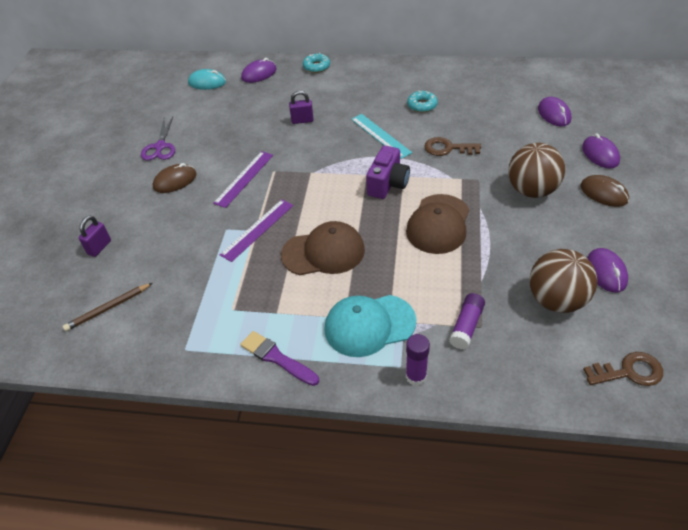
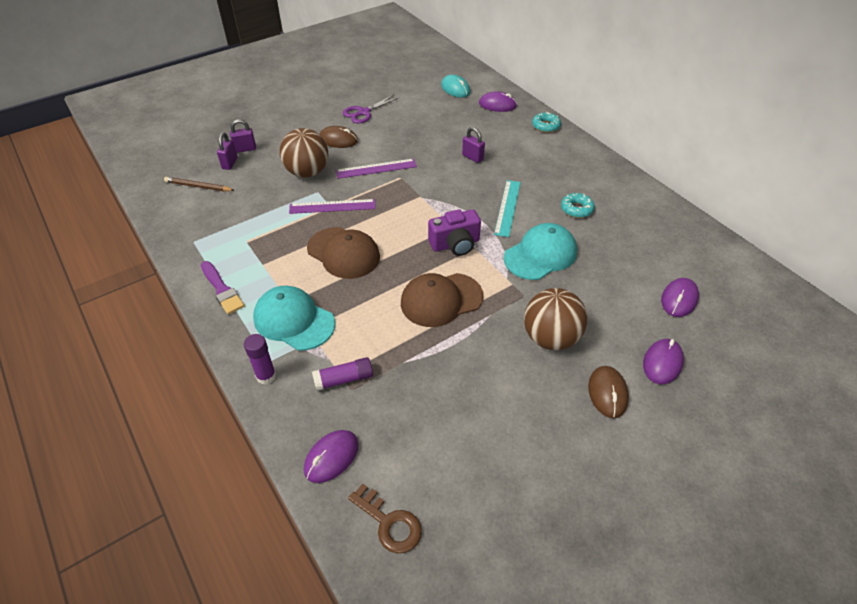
camera: 45 degrees right, 0 degrees up
(105, 269) = (230, 163): none -> purple padlock
(277, 358) = (222, 289): purple brush -> purple brush turned 150 degrees clockwise
(447, 148) = (540, 255): brown key -> turquoise cap
(556, 300) = (428, 425): brown ball -> brown ball (307, 172)
(606, 272) = (500, 446): purple mouse -> purple mouse (331, 457)

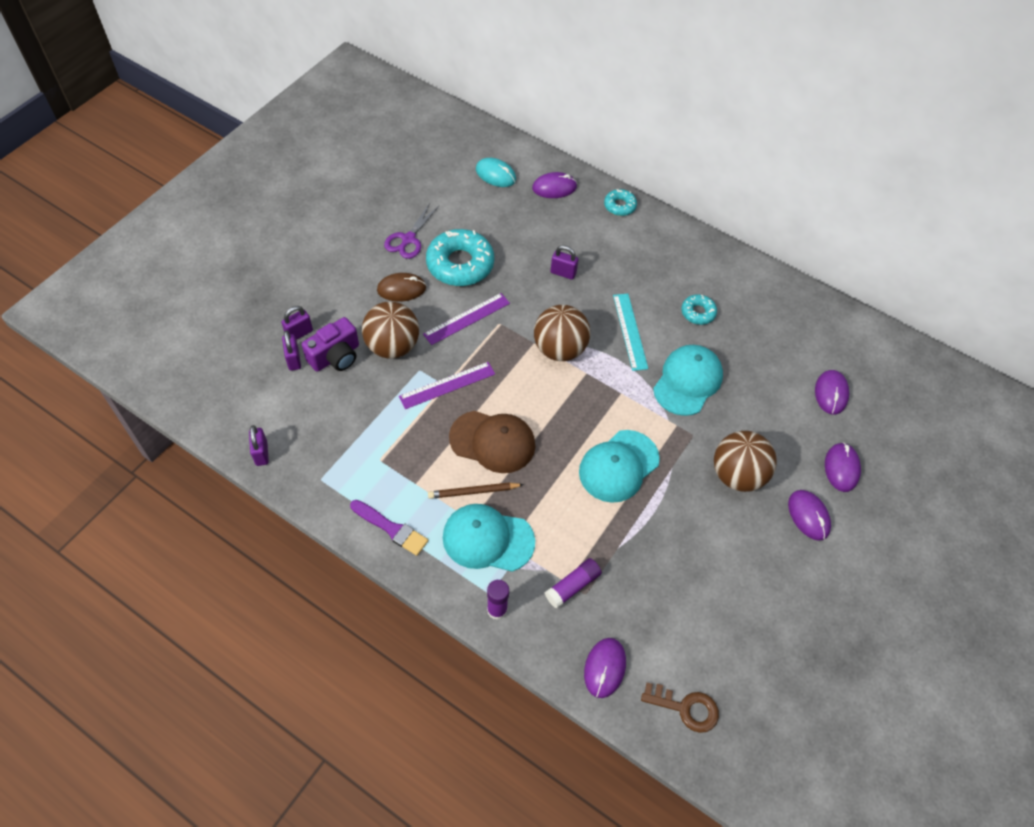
camera: 25 degrees left, 10 degrees up
(164, 213) = (261, 453): none -> purple padlock
(198, 186) = (277, 404): brown pencil -> brown pencil (473, 492)
(393, 135) = (460, 264): none -> turquoise donut
(439, 205) = (559, 349): none -> brown ball
(441, 300) = (618, 466): brown cap -> turquoise cap
(455, 244) = (600, 394): purple camera -> purple camera (335, 356)
(607, 393) = (808, 516): brown mouse -> purple mouse

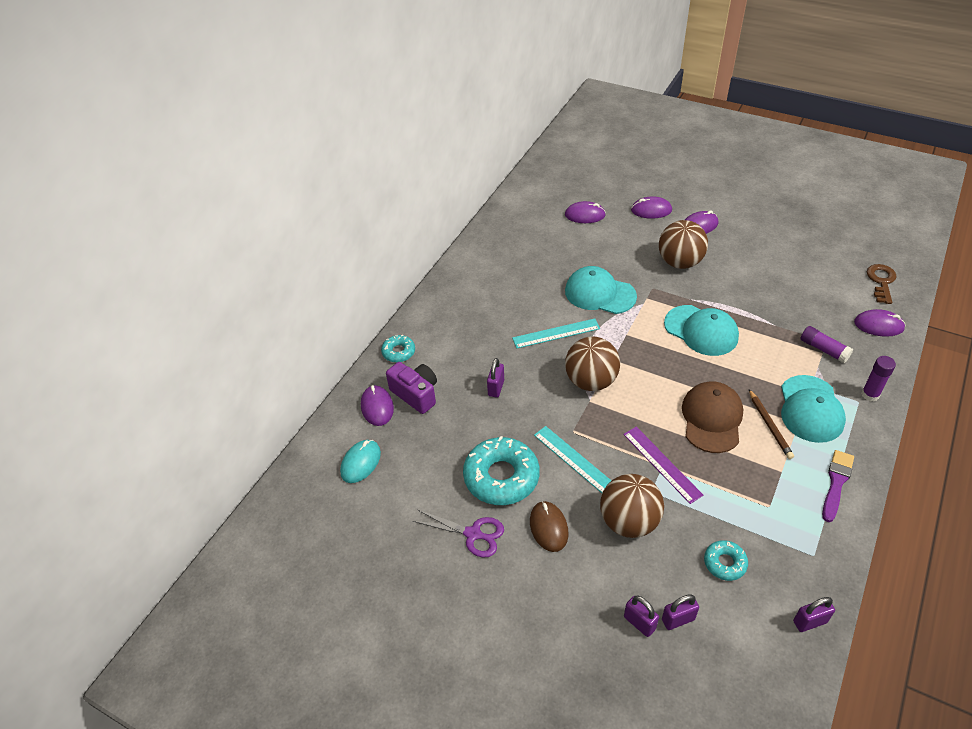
camera: 90 degrees left, 10 degrees down
(335, 356) = (659, 575): purple camera -> purple camera (416, 394)
(467, 319) = (574, 460): purple ruler -> turquoise ruler
(698, 313) = (523, 290): turquoise donut -> turquoise donut (724, 563)

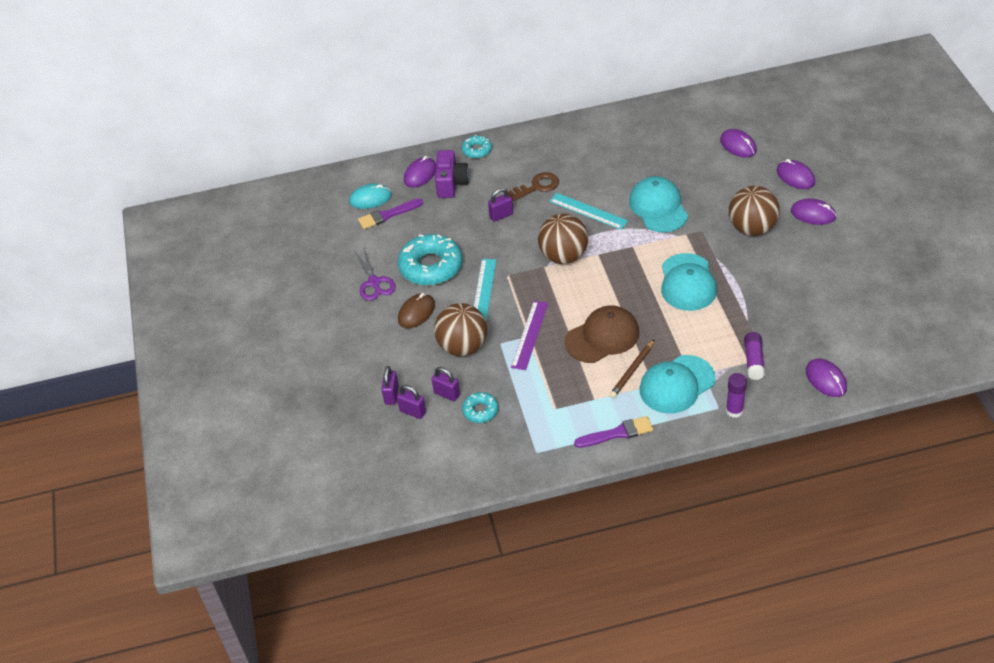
camera: 50 degrees right, 0 degrees up
(398, 464) = (388, 215): none -> purple brush
(809, 622) = (478, 476): purple padlock -> purple padlock (447, 394)
(881, 281) = (887, 356): brown key -> brown key (537, 186)

